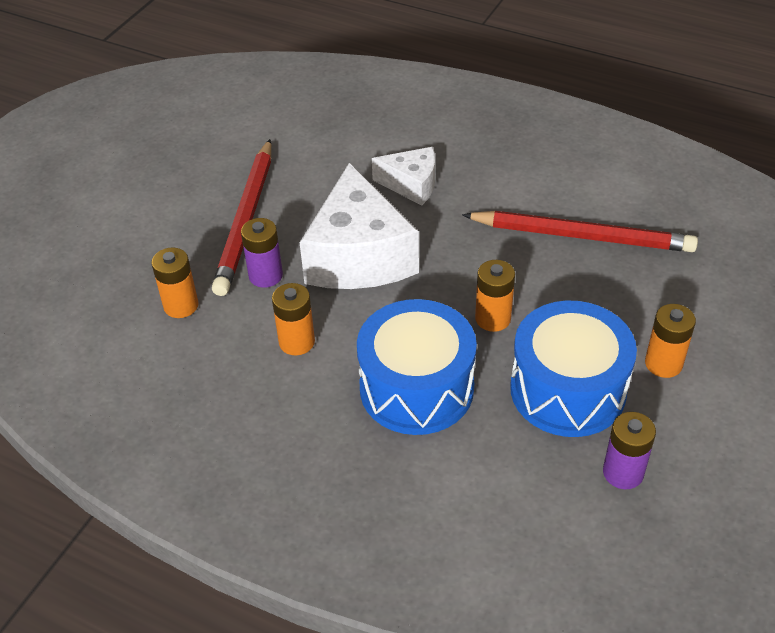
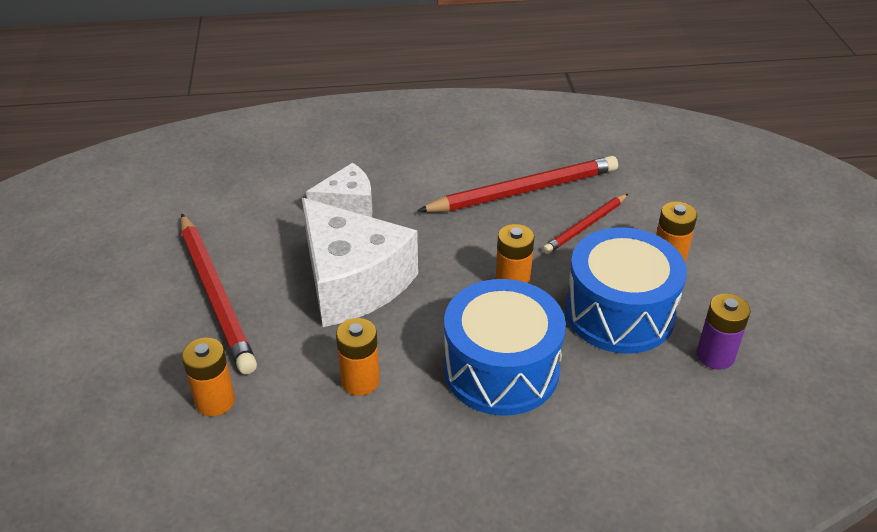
camera: 35 degrees left, 5 degrees down
(265, 275) = (278, 336): purple battery -> none
(611, 295) = (585, 226): none -> red pencil

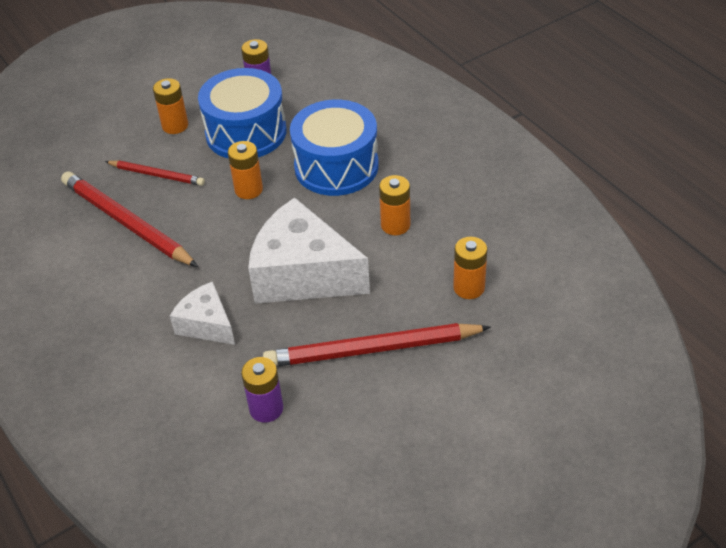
camera: 115 degrees left, 5 degrees up
(215, 294) = (372, 349): red pencil -> red pencil turned 135 degrees counterclockwise
(224, 211) = (266, 408): none -> purple battery
(352, 282) = (303, 274): white cheese -> white cheese turned 90 degrees counterclockwise

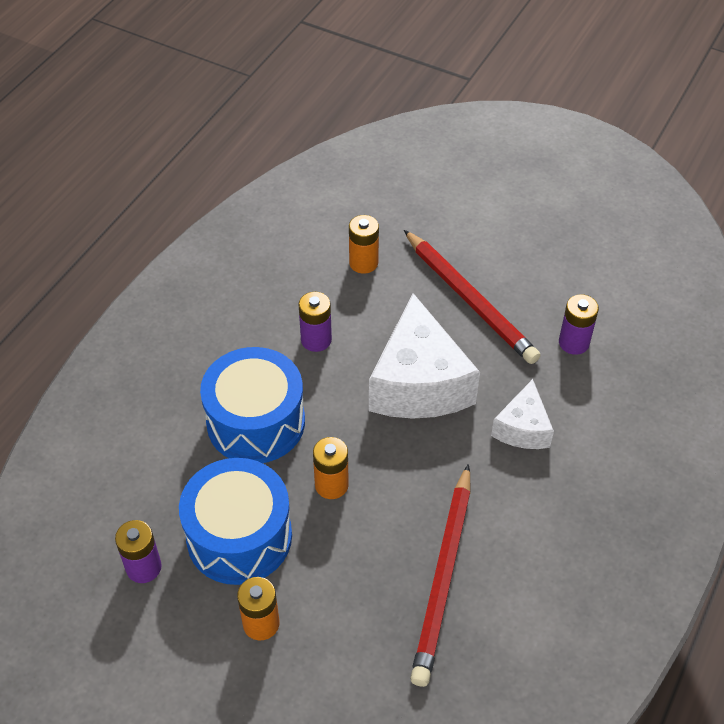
camera: 120 degrees left, 5 degrees up
(156, 175) = (355, 591): red pencil -> none
(395, 225) = (316, 340): orange battery -> purple battery

